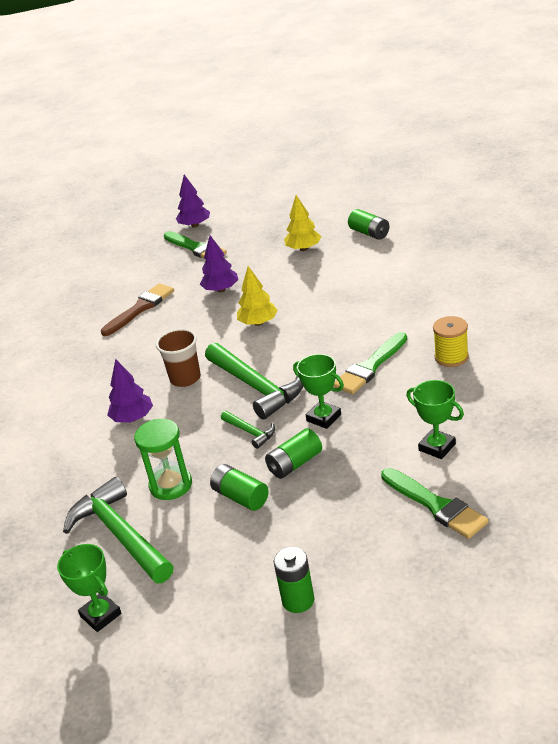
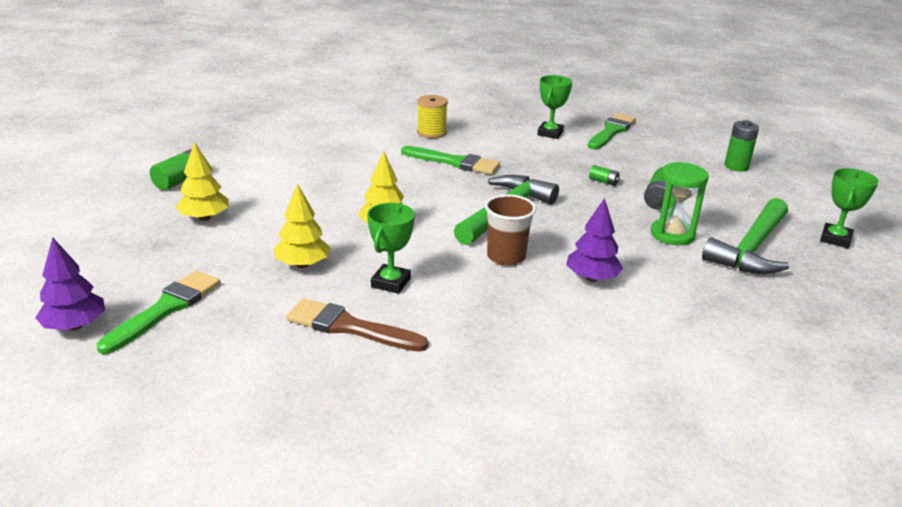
camera: 115 degrees left, 5 degrees down
(221, 290) = (303, 264): purple tree -> yellow tree
(250, 432) = (575, 206): green hammer -> none
(295, 464) = (603, 181): green battery -> green battery, size x0.57
(324, 418) = (537, 175): green trophy -> green trophy (390, 283)

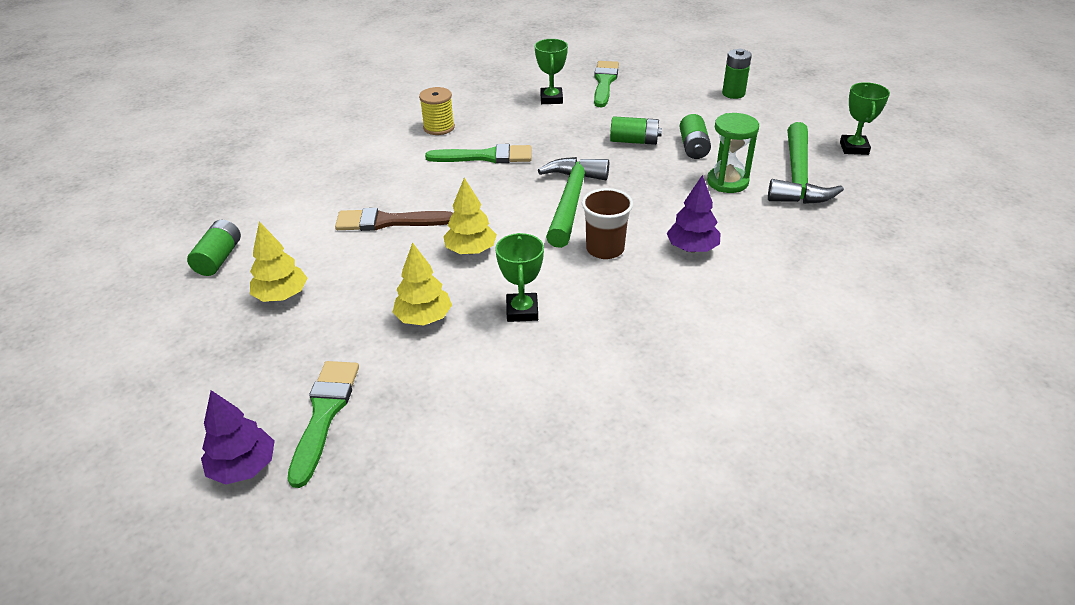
camera: 20 degrees left, 10 degrees up
(350, 327) = (519, 372): brown brush -> brown brush (388, 221)
(603, 181) = (634, 141): green battery -> green battery, size x1.76

